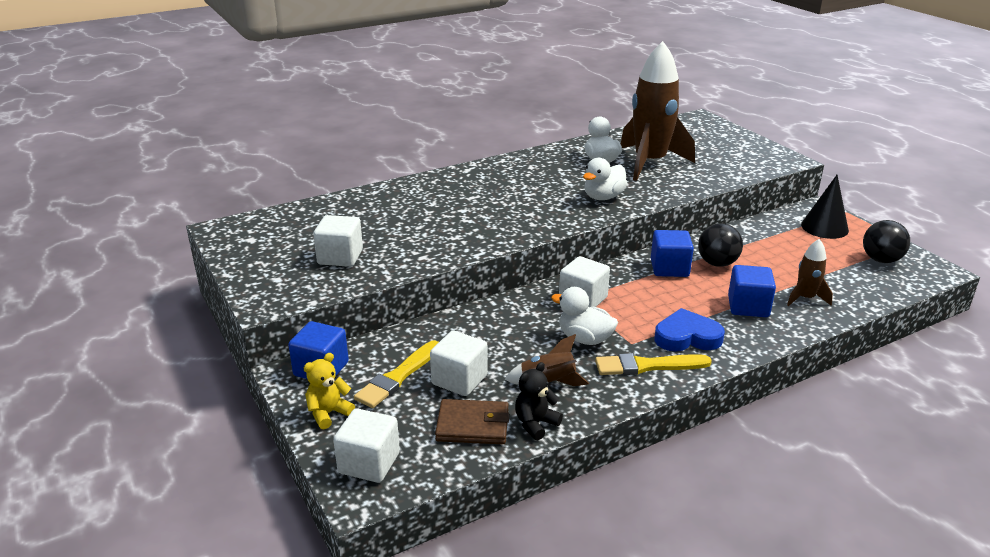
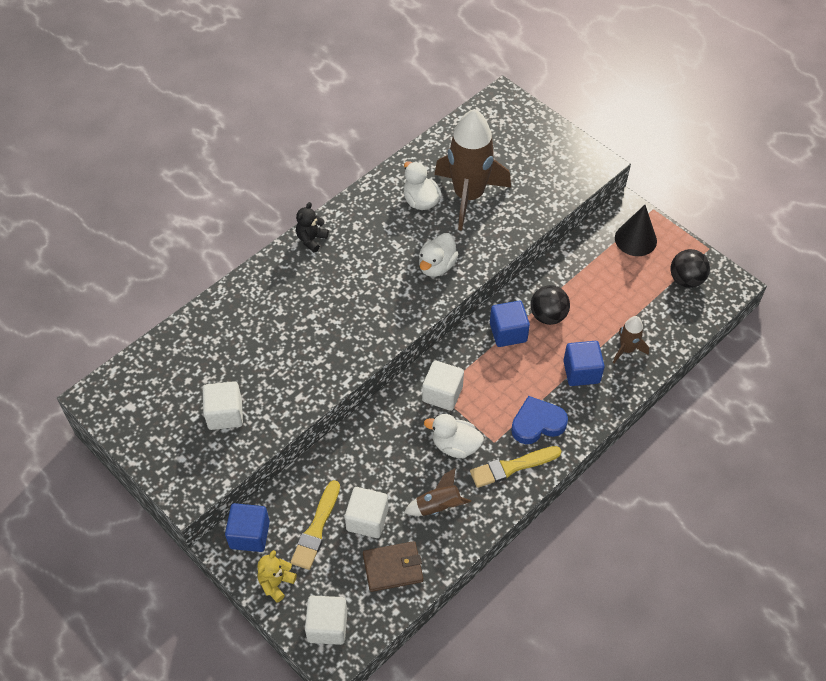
camera: 15 degrees left, 25 degrees up
(535, 424) = (440, 554): black teddy bear -> black teddy bear (311, 239)

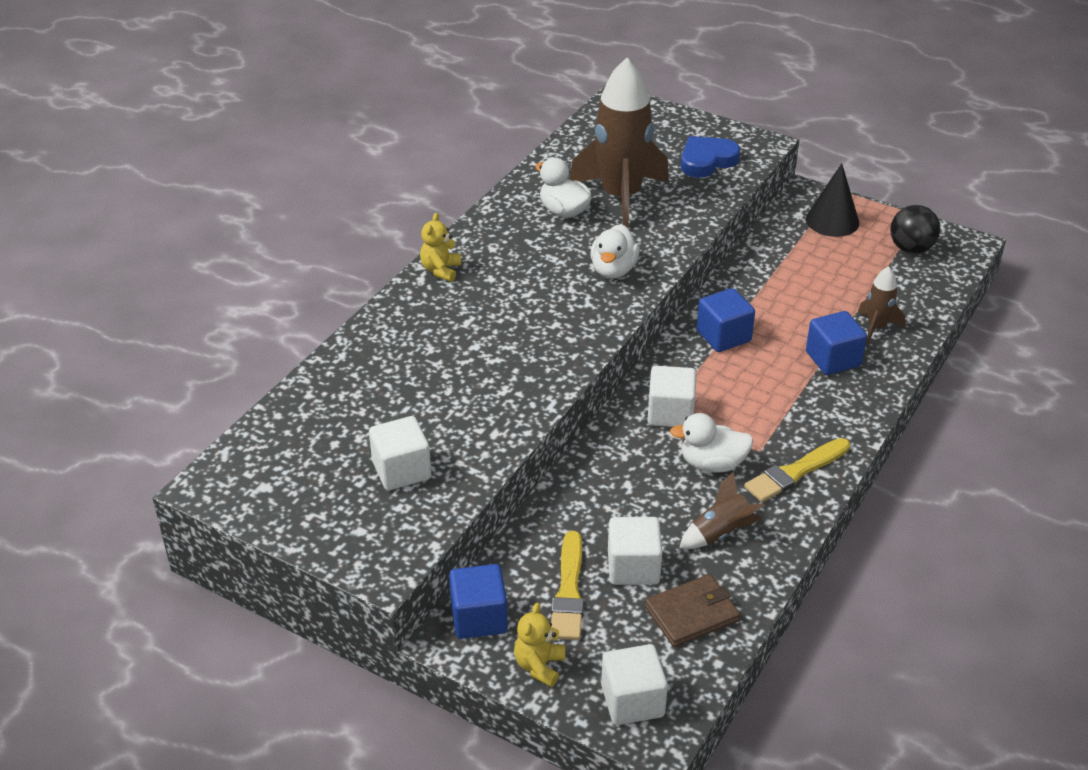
camera: 15 degrees left, 15 degrees down
(311, 239) = (441, 270): black teddy bear -> yellow teddy bear
(537, 423) = (805, 421): blue heart -> blue heart (707, 161)
(548, 316) = (764, 311): black ball -> none

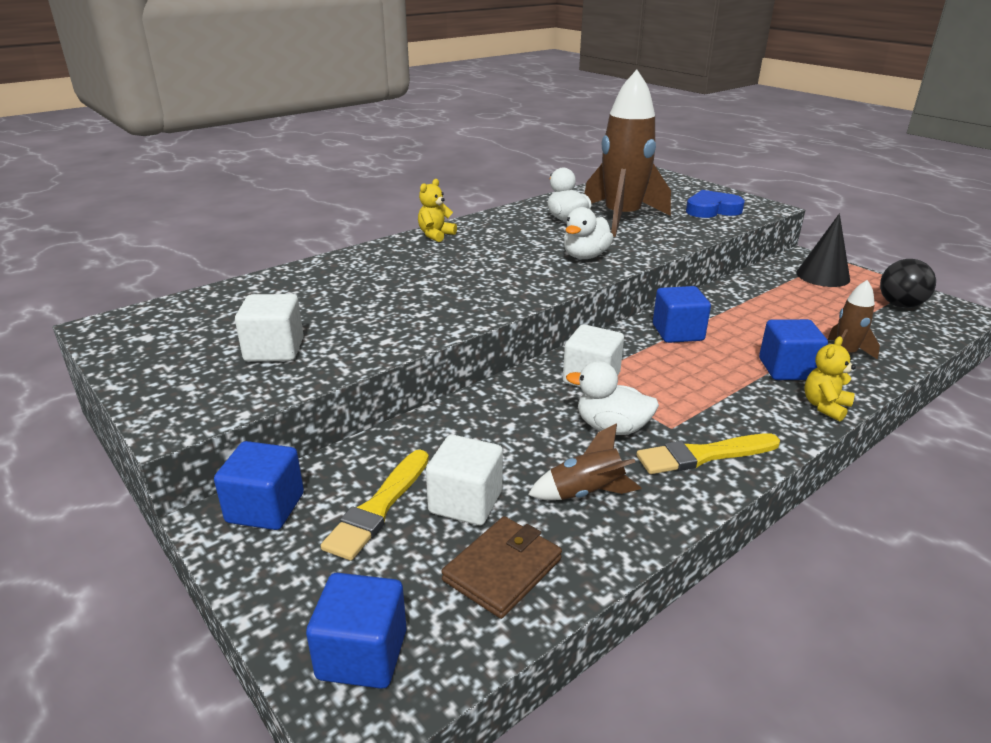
camera: 20 degrees right, 10 degrees down
(539, 666) = (286, 577): yellow teddy bear -> yellow teddy bear (825, 406)
(632, 701) = (362, 654): white cube -> blue cube
(692, 614) = (503, 569): brown wallet -> brown wallet turned 45 degrees counterclockwise

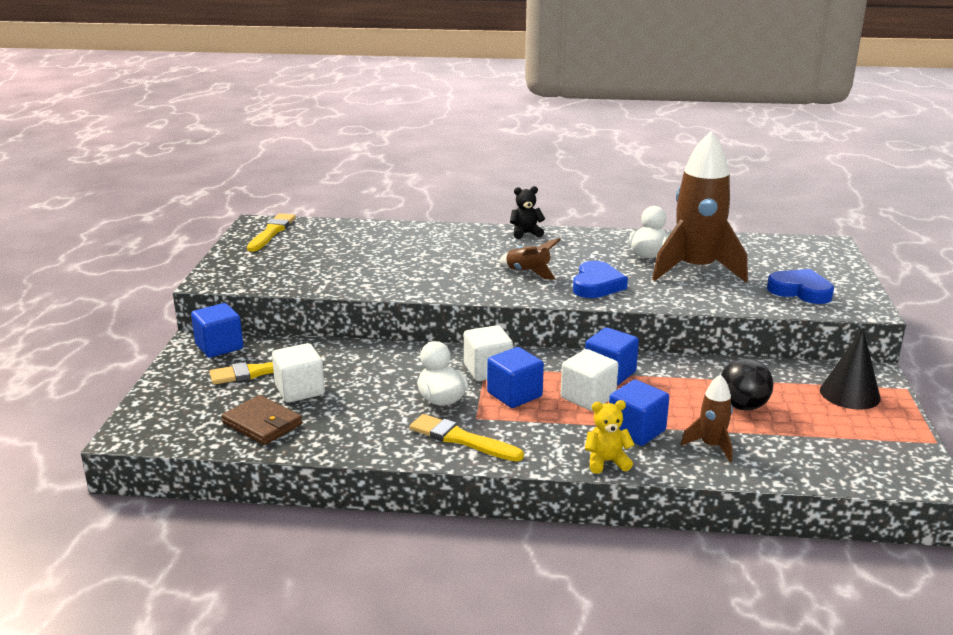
camera: 45 degrees right, 5 degrees down
(147, 330) = (272, 232): none -> yellow brush
(274, 350) = (306, 266): white cube -> white cube (588, 397)
(362, 654) = (161, 417): blue cube -> blue cube (514, 395)
(435, 235) = (526, 233): yellow teddy bear -> black teddy bear
(503, 569) = (262, 424): brown wallet -> brown wallet turned 45 degrees clockwise
(585, 256) = (596, 285): white duck -> blue heart
(586, 493) = (361, 418): brown rocket -> brown rocket (528, 272)
(900, 305) = (867, 445): black ball -> black ball (743, 406)

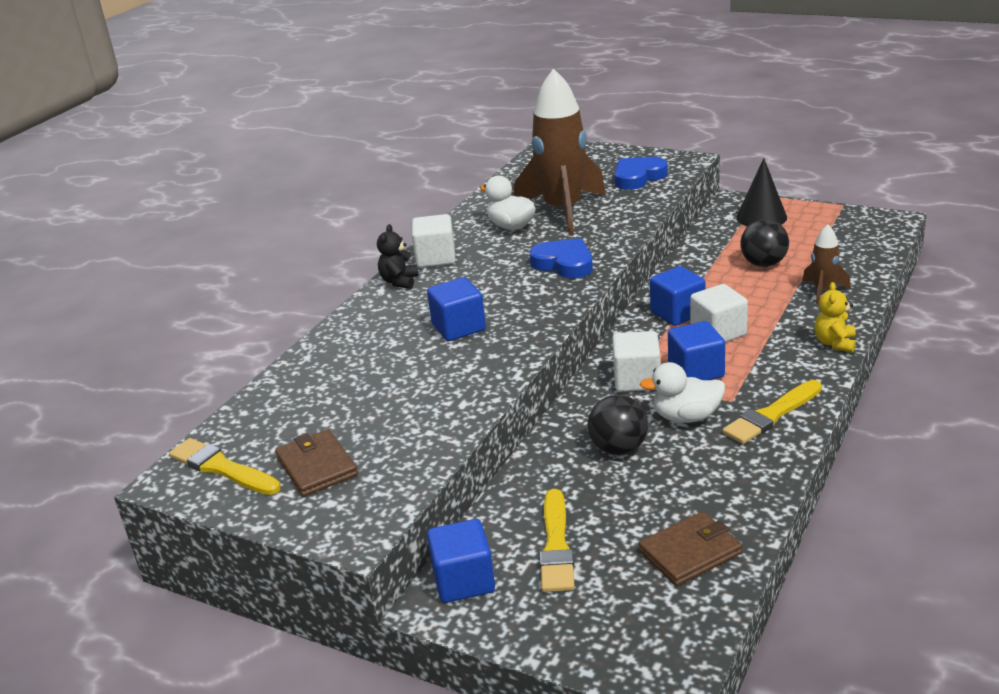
camera: 65 degrees left, 5 degrees up
(279, 256) = (317, 466): none -> brown wallet
(300, 390) = (621, 516): white cube -> white cube (435, 258)
(385, 377) = (618, 448): none -> black ball
(528, 272) = (506, 295): brown rocket -> none
(636, 431) = (787, 319): blue cube -> blue cube (458, 327)

